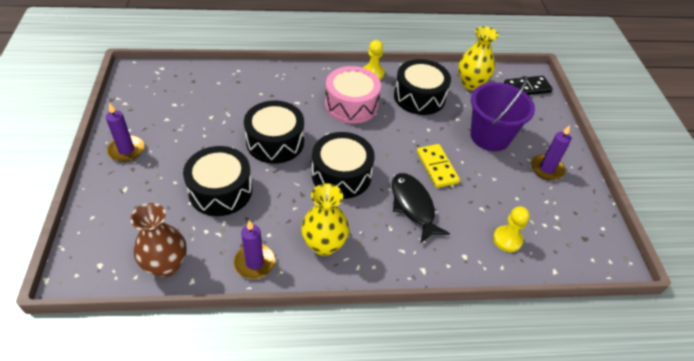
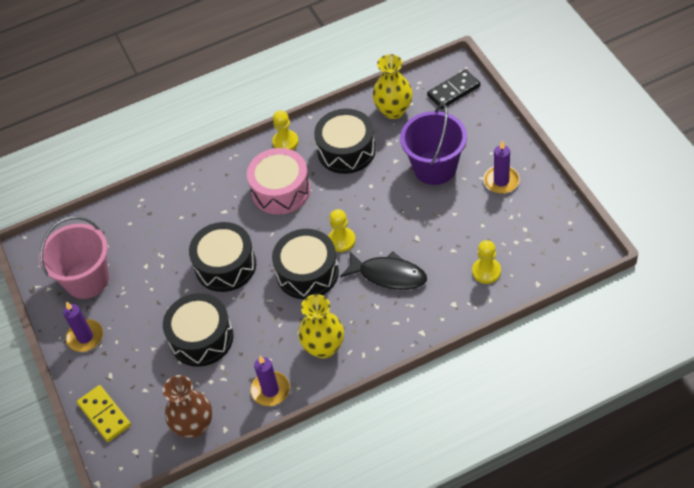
camera: 10 degrees left, 5 degrees up
(158, 108) = (87, 280): none -> pink bucket
(384, 161) = (341, 240): none -> yellow pawn
(413, 206) = (388, 275): black fish -> black fish turned 150 degrees clockwise
(437, 167) = (395, 225): yellow domino -> yellow domino (104, 414)

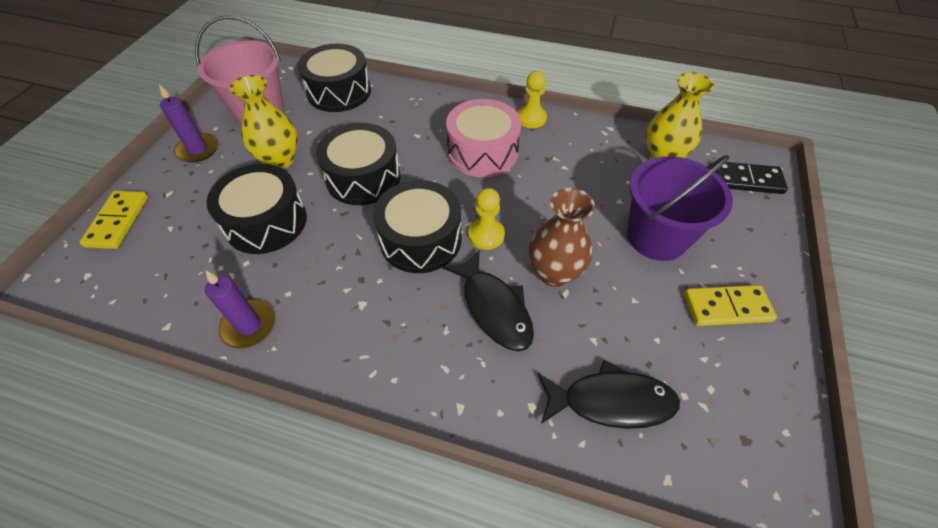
camera: 35 degrees right, 0 degrees up
(194, 426) = (151, 297): brown vase -> brown vase (554, 273)
(324, 347) = (346, 328): yellow vase -> yellow vase (280, 160)
(346, 150) = (579, 160): black drum -> black drum (339, 92)
(486, 271) = (611, 401): yellow pawn -> black fish
(501, 181) = (726, 307): purple candle -> yellow domino

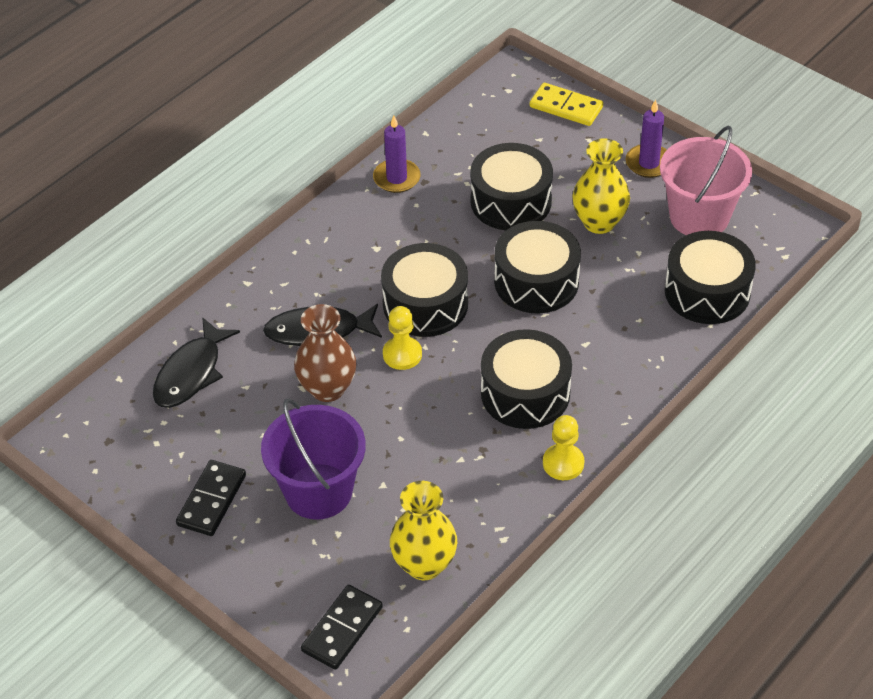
camera: 115 degrees right, 5 degrees down
(482, 152) = (525, 393): pink drum -> black drum
(726, 307) = (212, 500): yellow domino -> black domino

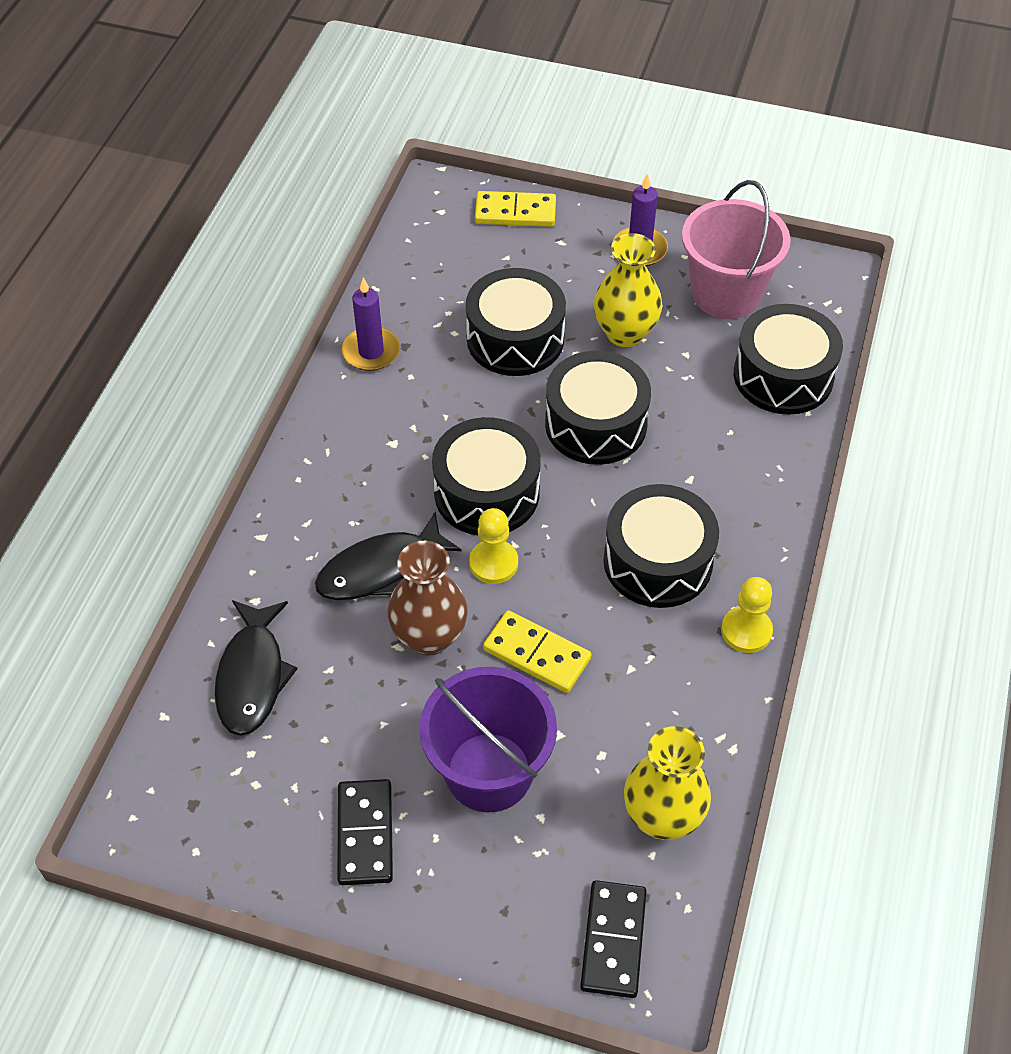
camera: 25 degrees left, 5 degrees up
(397, 426) = (536, 654): none -> yellow domino

